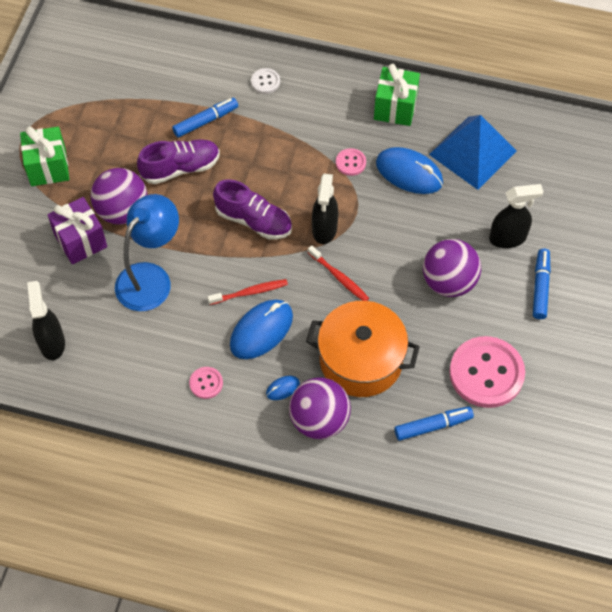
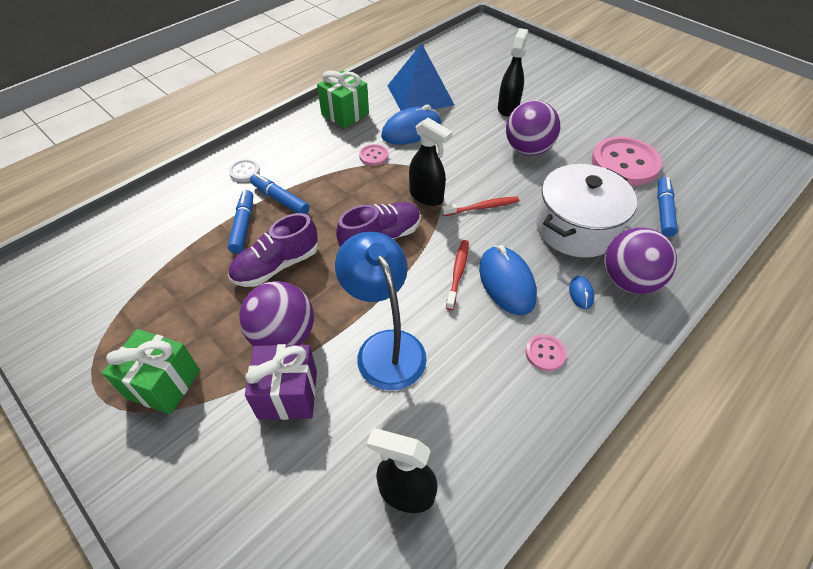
camera: 60 degrees left, 10 degrees down
(180, 168) = (276, 266): purple shoe -> purple shoe turned 135 degrees counterclockwise
(361, 360) = (576, 228): orange pot -> white pot
(540, 287) = (561, 110): blue marker -> blue marker (280, 199)

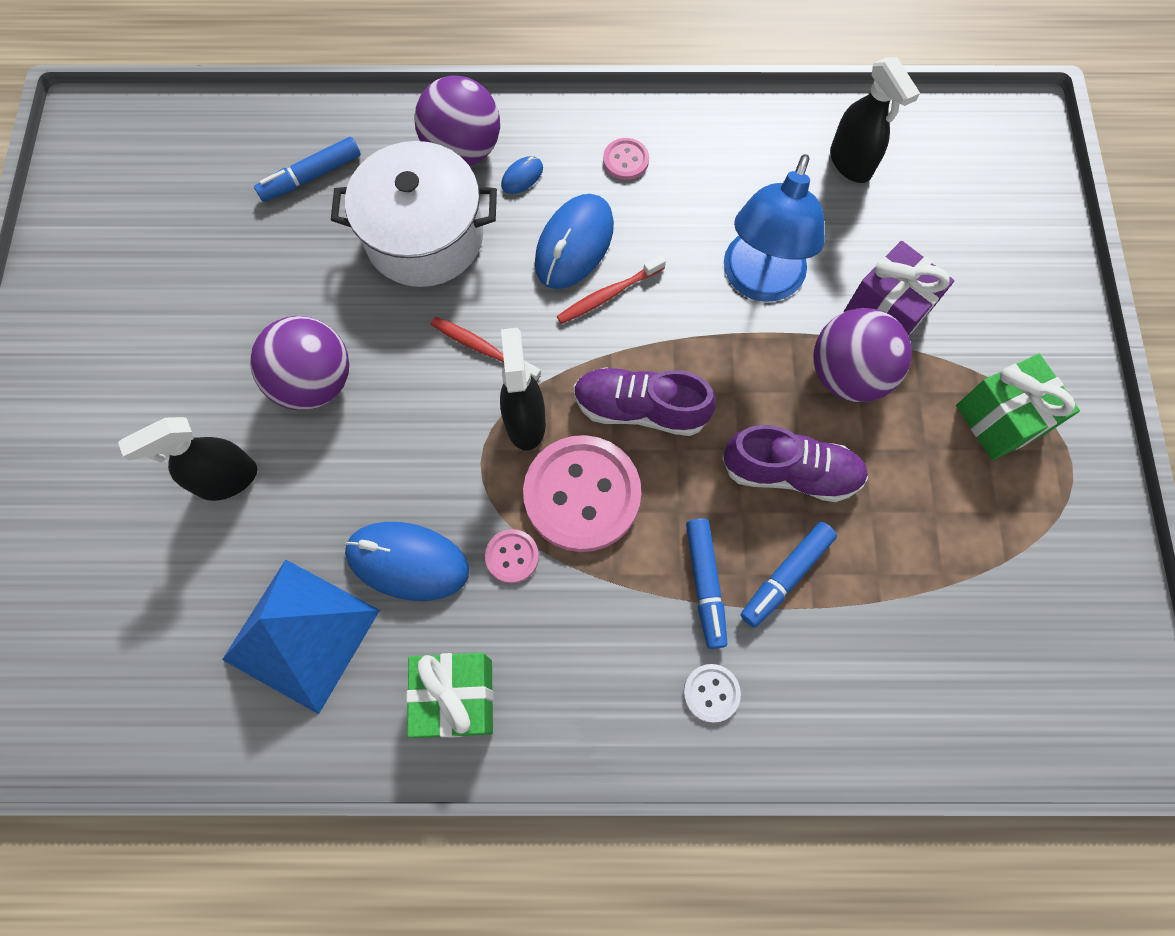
camera: 135 degrees left, 20 degrees up
(625, 163) = (245, 260): pink button -> pink button (582, 495)

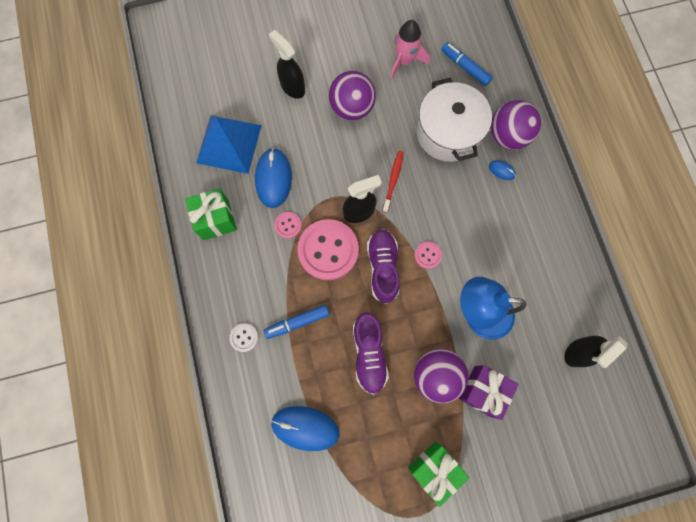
camera: 75 degrees right, 5 degrees up
(258, 268) = (404, 61): none -> pink rocket
(574, 244) = (469, 209): blue mouse -> blue mouse (305, 428)
(608, 295) = (444, 234): red toothbrush -> none
(625, 160) = (532, 222): pink button -> pink button (427, 255)
(786, 576) = (312, 363): blue marker -> none

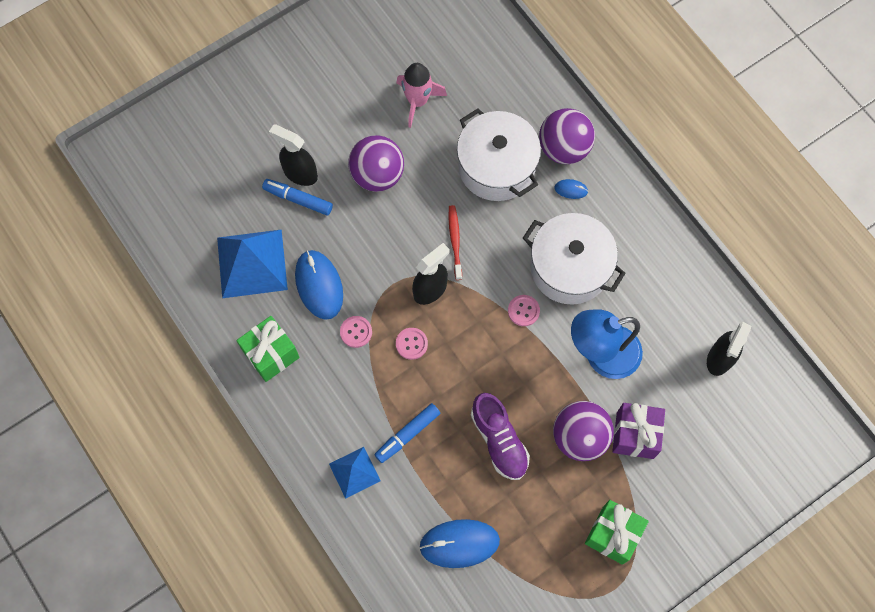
camera: 20 degrees left, 5 degrees down
(244, 337) = (354, 472): white button -> blue pyramid
(328, 250) = (411, 344): pink button -> pink button, size x0.45
(383, 267) = (479, 341): purple shoe -> none
(465, 67) = (488, 86): blue marker -> blue marker (298, 199)
(478, 233) = (569, 268): none -> white pot

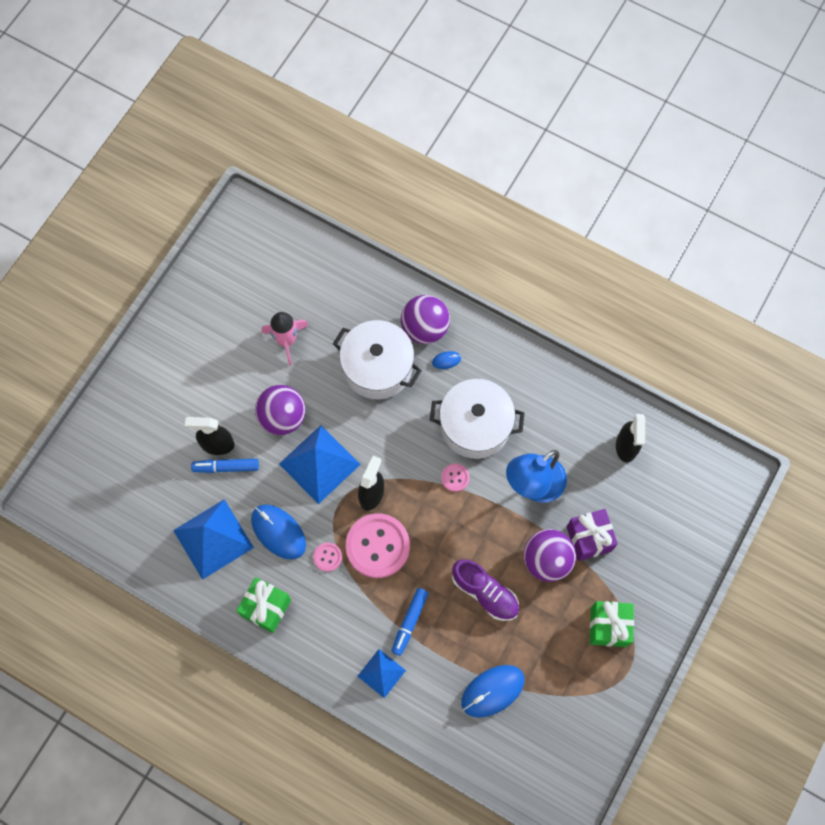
camera: 25 degrees left, 0 degrees up
(392, 236) = (319, 464): none -> blue pyramid
(411, 344) = (377, 546): pink button -> pink button, size x2.23
(455, 241) = (373, 445): red toothbrush -> none

